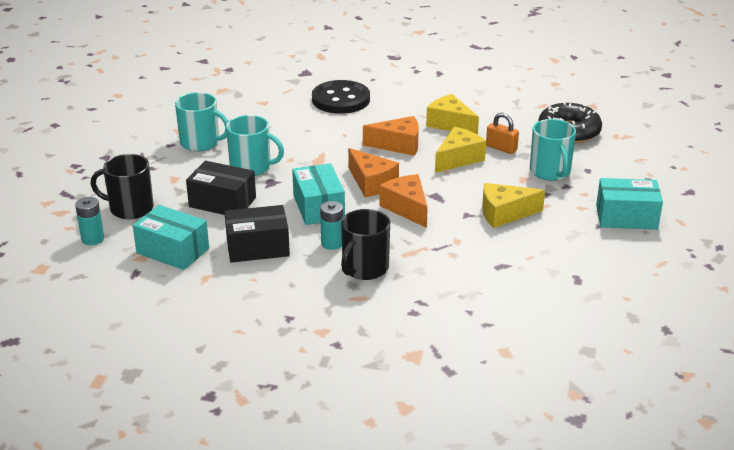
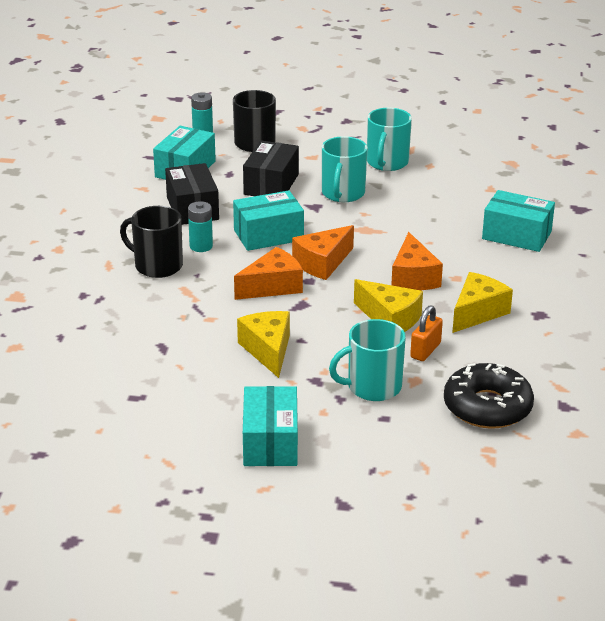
camera: 85 degrees right, 0 degrees up
(341, 99) = (516, 235): black button -> turquoise box

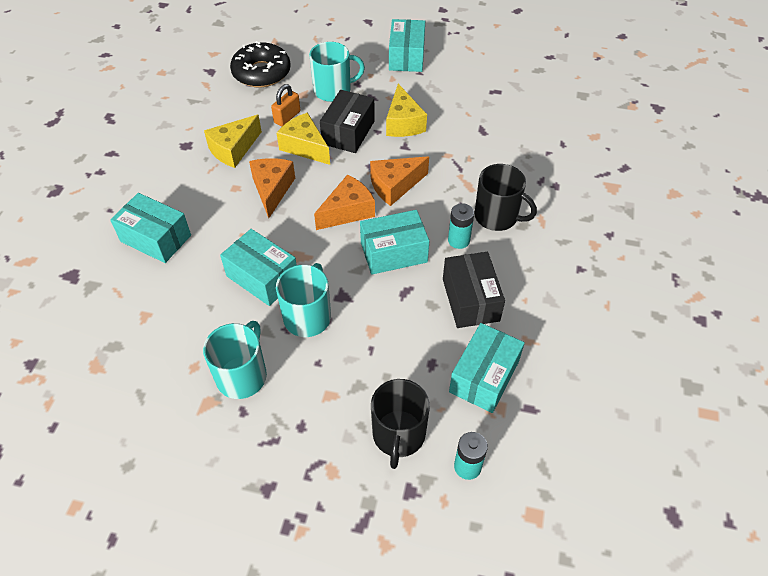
camera: 175 degrees left, 20 degrees up
(271, 184) = (384, 339): black box -> black box (348, 132)
(394, 214) = (262, 277): none -> turquoise box

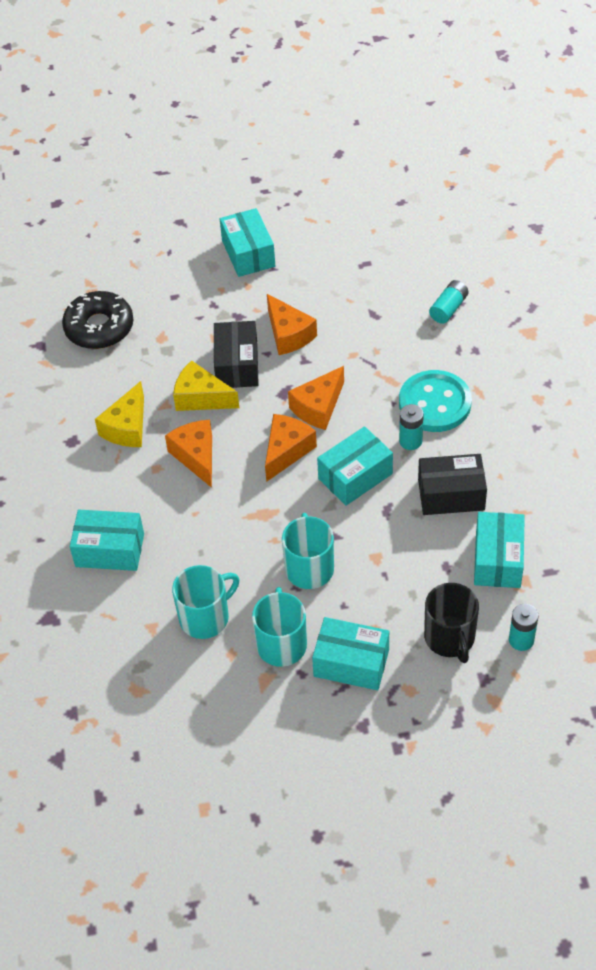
camera: 20 degrees left, 0 degrees up
(262, 277) = (243, 548): turquoise box -> turquoise box (351, 663)
(287, 117) = (161, 370): orange padlock -> none
(333, 90) = (192, 322): turquoise mug -> turquoise mug (205, 617)
(403, 123) = (288, 334): yellow cheese -> orange cheese
(470, 300) = (451, 495): black box -> black box turned 60 degrees counterclockwise
(497, 216) = (434, 403): black mug -> turquoise button
(548, 146) = (448, 308): none -> turquoise battery

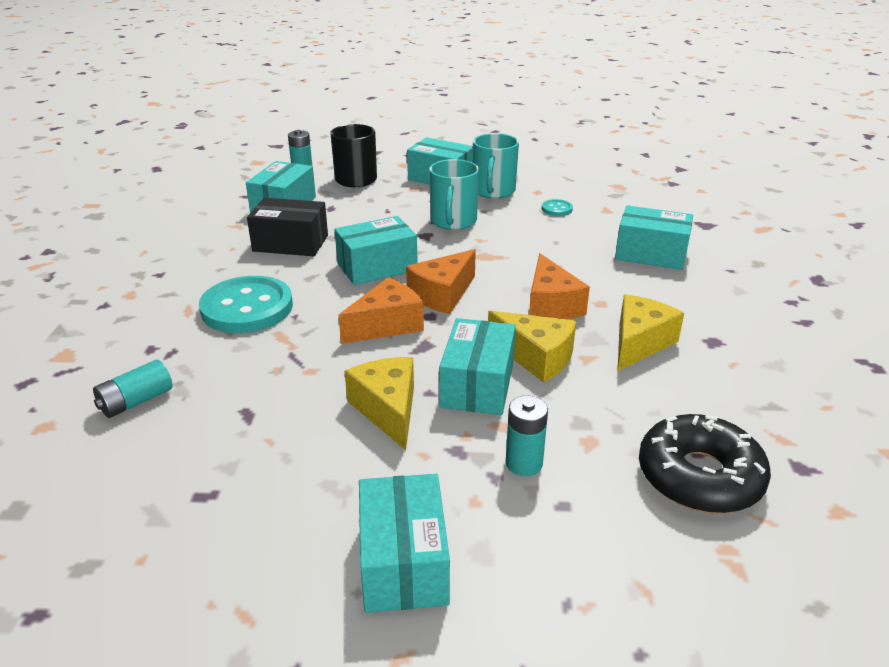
camera: 170 degrees left, 20 degrees down
(205, 617) = (557, 209): turquoise mug -> turquoise button
(237, 365) = (477, 385): black box -> turquoise box
(288, 334) = (388, 410): orange cheese -> yellow cheese
(410, 441) = (300, 283): turquoise battery -> turquoise battery (524, 463)

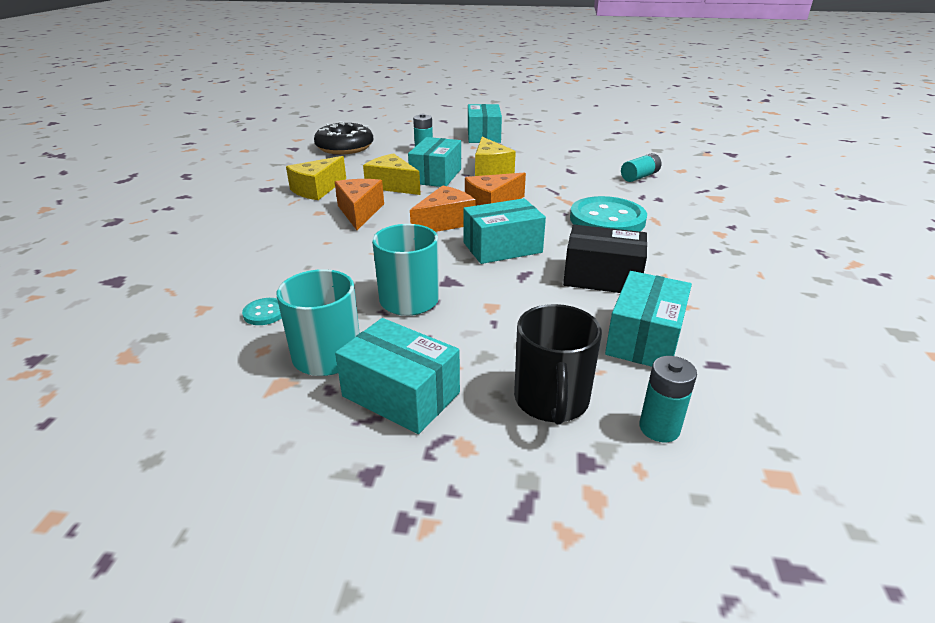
camera: 175 degrees left, 0 degrees up
(651, 254) = (225, 249): turquoise box -> none

